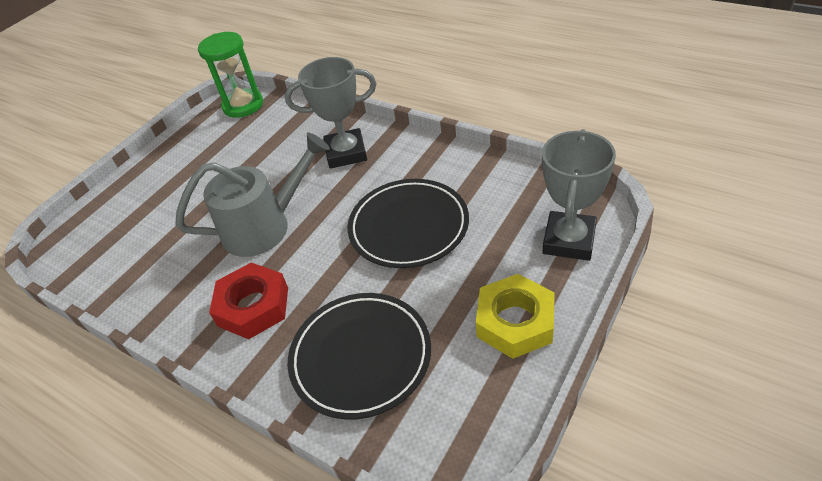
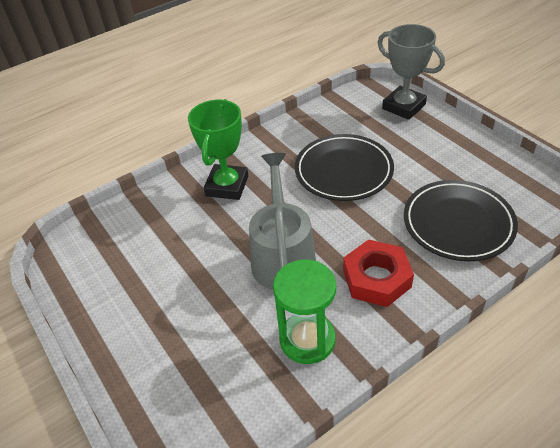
camera: 70 degrees left, 0 degrees up
(243, 105) = (79, 245): green hourglass -> green hourglass (307, 339)
(346, 153) = (227, 186): grey trophy -> green trophy
(515, 322) = (459, 146): yellow nut -> none

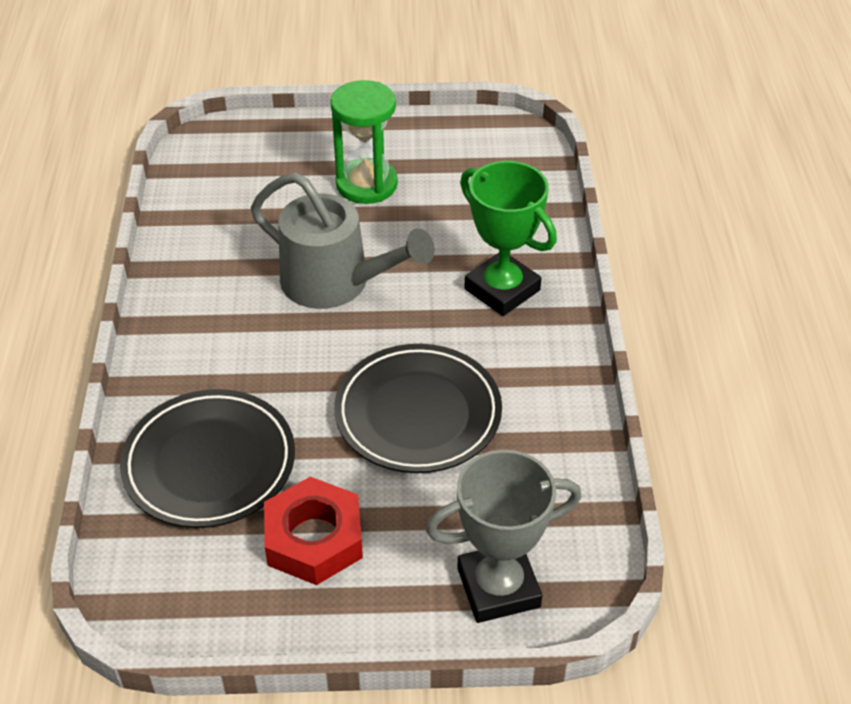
camera: 120 degrees right, 0 degrees up
(307, 339) = (216, 249): green hourglass -> green hourglass (366, 184)
(376, 278) = (222, 338): red nut -> red nut (314, 539)

